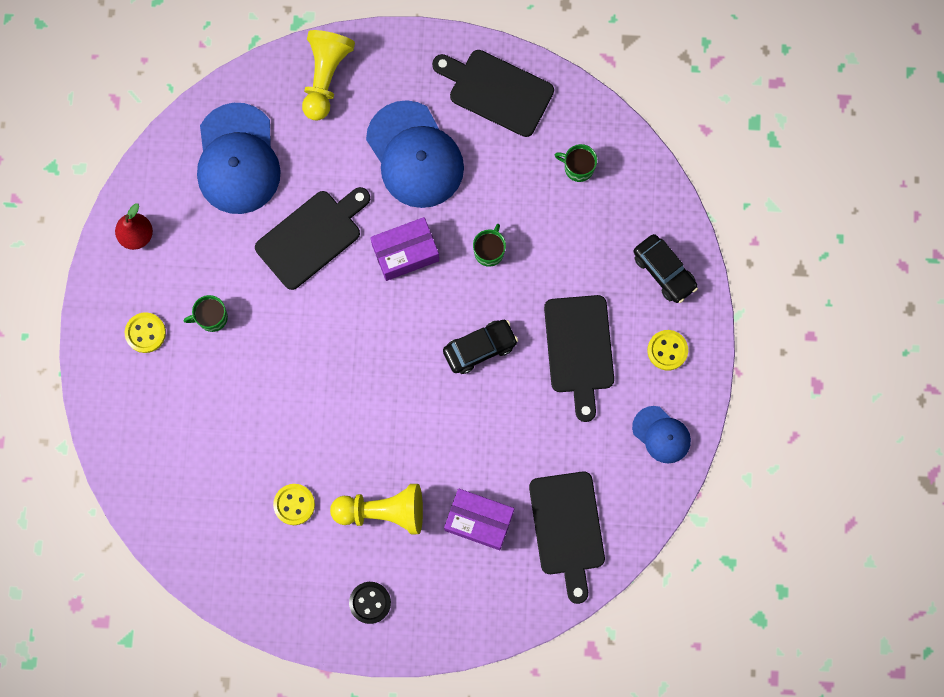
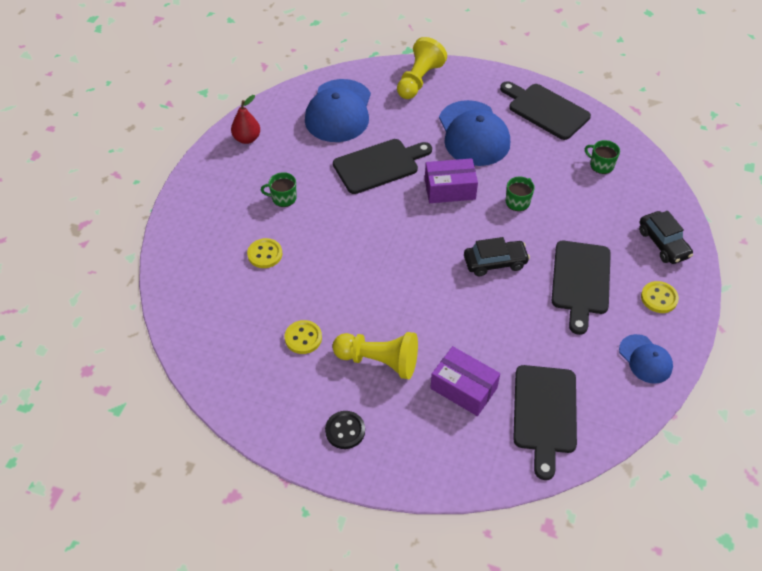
camera: 15 degrees right, 25 degrees down
(145, 333) = (228, 197): yellow button -> yellow button (265, 254)

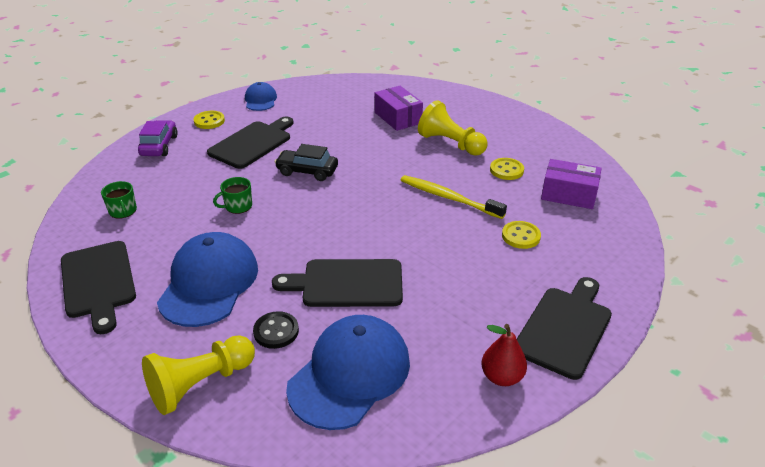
camera: 155 degrees left, 15 degrees down
(283, 198) = (480, 283): green mug -> none
(345, 277) = (448, 198): none -> yellow toothbrush
(345, 430) = (496, 120): black button -> black button (276, 331)
(450, 189) = (291, 236): purple box -> purple box (568, 194)
(544, 413) = (354, 96): black cutting board -> black cutting board (565, 328)
(663, 243) = (159, 146): black car -> purple car

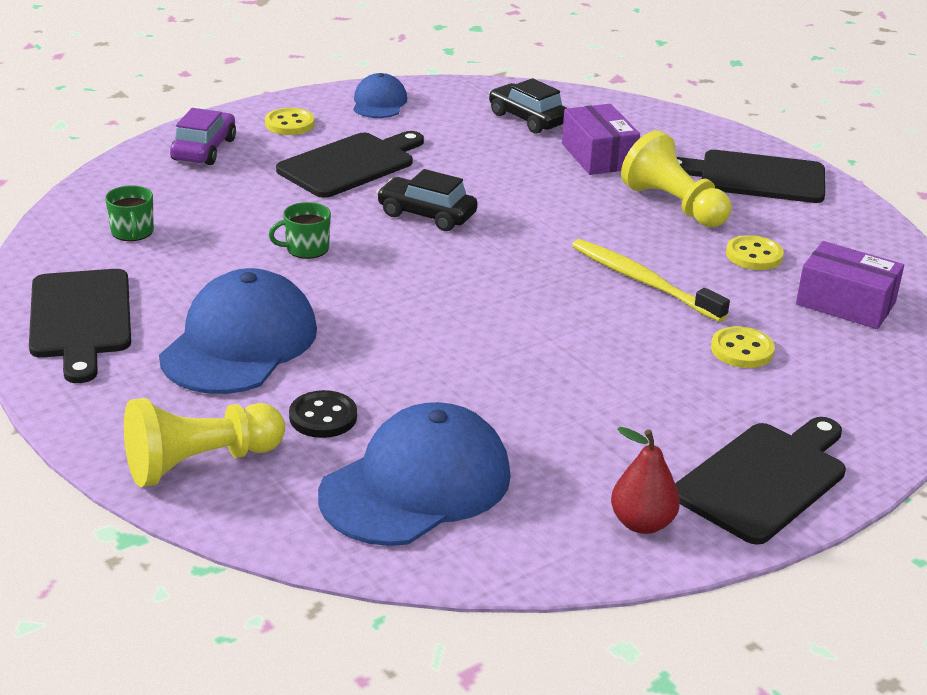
camera: 10 degrees right, 5 degrees down
(347, 283) = (445, 373): black cutting board -> black cutting board (755, 177)
(350, 99) = (528, 119): none -> black car

